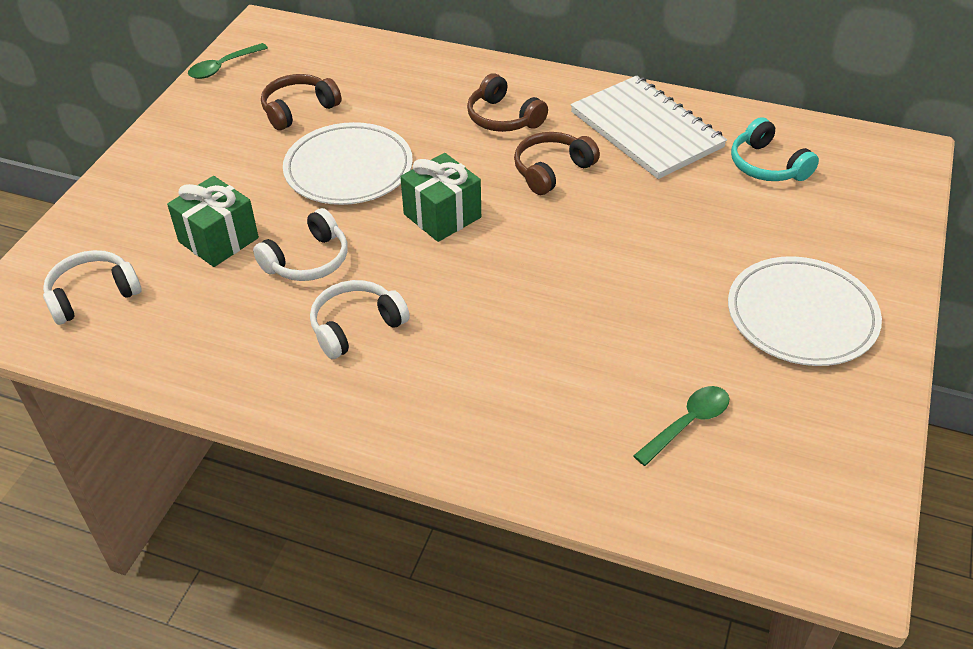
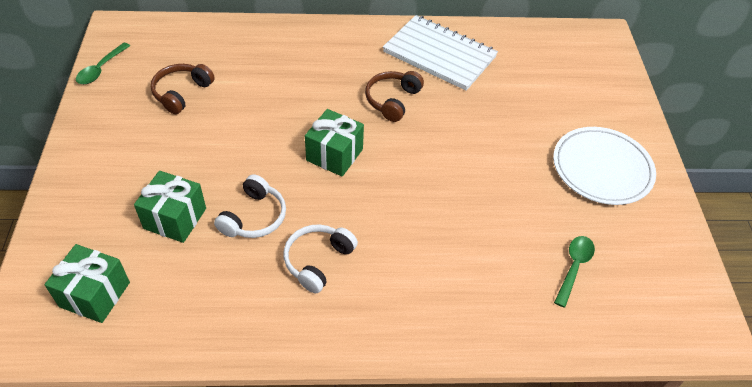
camera: 25 degrees left, 5 degrees up
(92, 295) = (95, 294): white headphones -> green gift
(348, 169) = (246, 133): white plate -> none
(503, 118) = (338, 66): brown headphones -> none
(767, 166) = (528, 64): turquoise headphones -> none

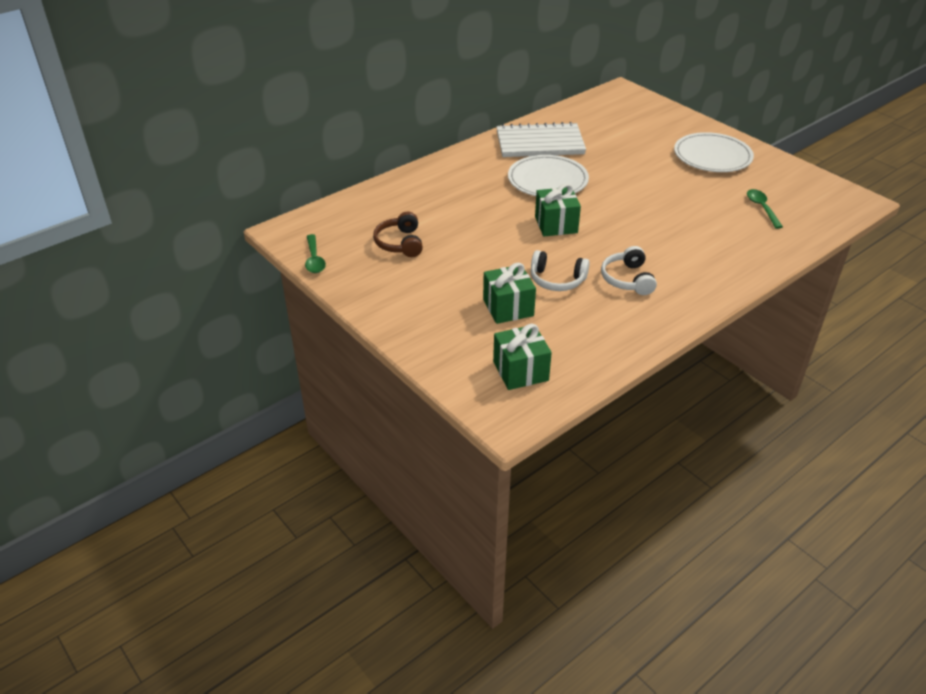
camera: 35 degrees left, 10 degrees down
(254, 217) = (557, 280): white headphones -> white headphones turned 120 degrees clockwise
(392, 100) = (547, 180): brown headphones -> white plate

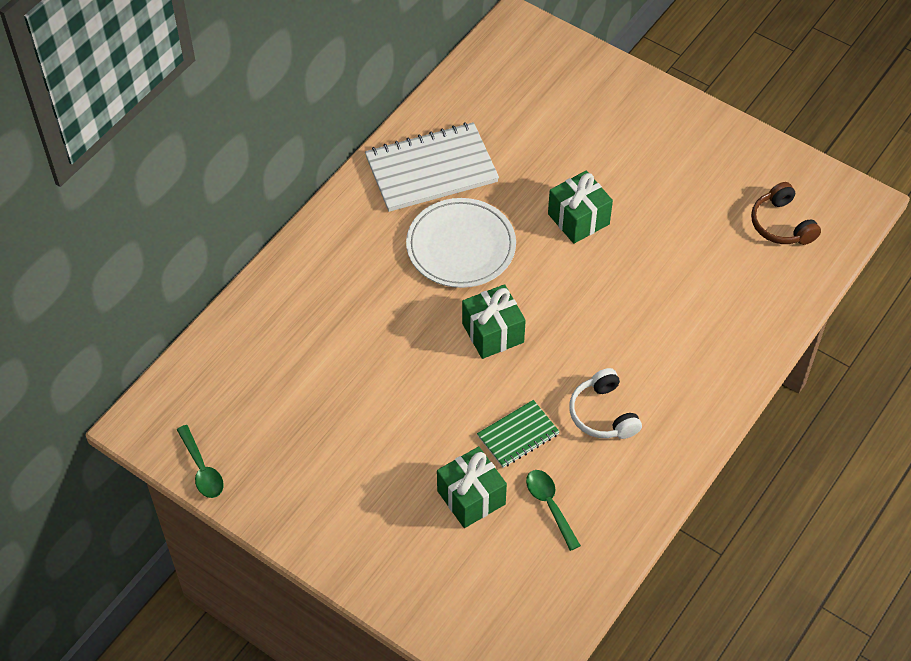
camera: 15 degrees left, 15 degrees up
(400, 243) = (302, 413): brown headphones -> brown headphones (781, 224)
(520, 371) = (512, 598): green gift -> green gift (578, 219)
(557, 280) = (518, 435): white headphones -> green notebook
(712, 156) = (665, 150): white plate -> none
(762, 208) = (743, 243): green spoon -> green spoon (550, 505)

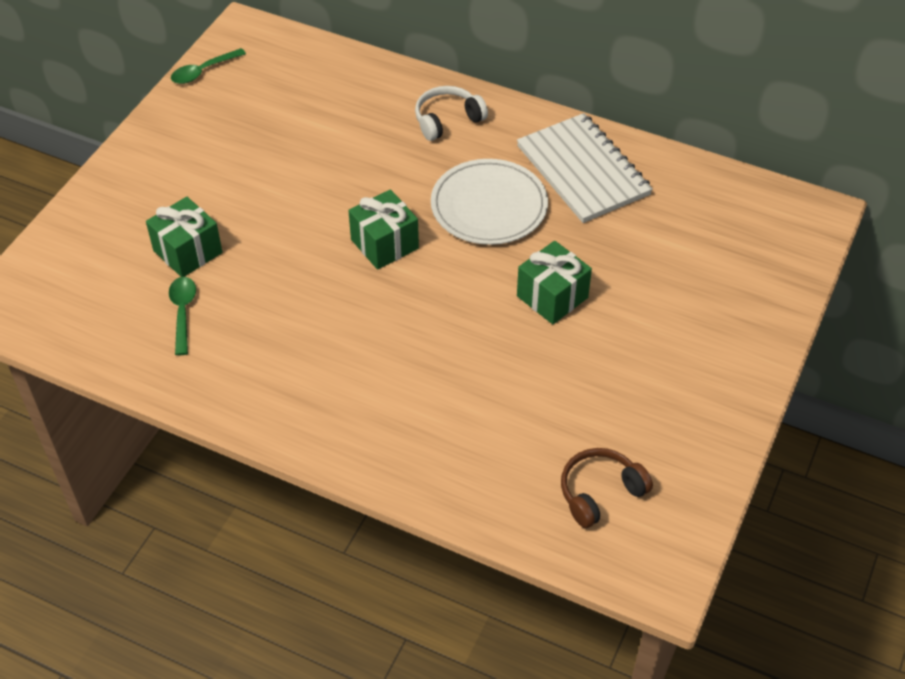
camera: 80 degrees right, 5 degrees down
(518, 435) = (263, 278): green notebook -> none
(550, 505) = (183, 312): green spoon -> green spoon turned 60 degrees counterclockwise
(602, 414) = (297, 344): white headphones -> white headphones (447, 120)

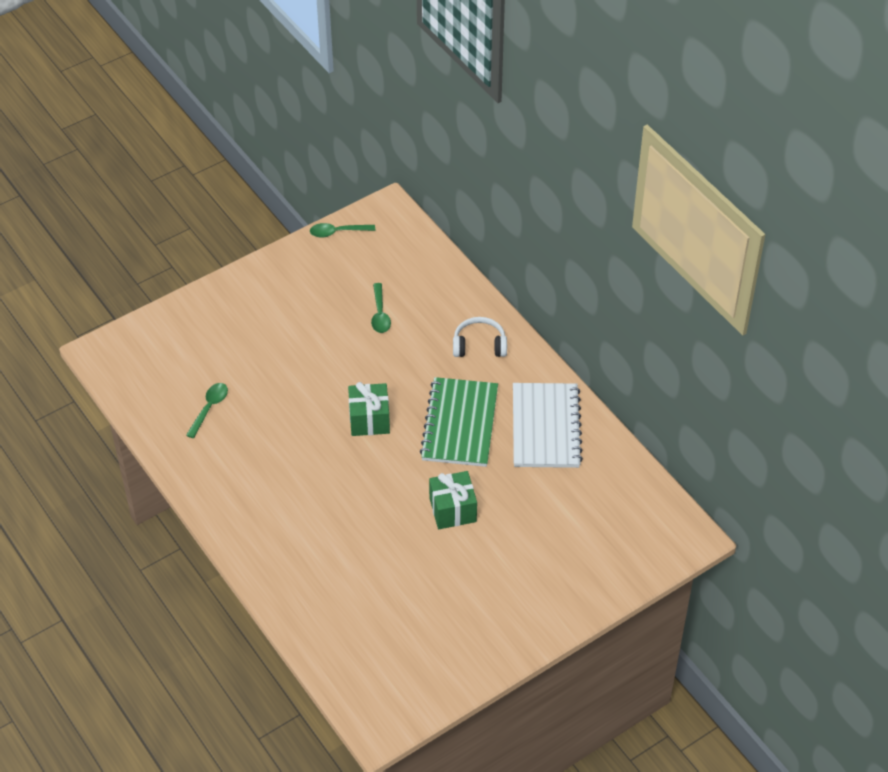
camera: 30 degrees right, 0 degrees up
(187, 251) = (239, 366): green gift -> none
(314, 133) = (380, 314): none -> green spoon
(489, 206) = (459, 424): white plate -> green notebook
(600, 492) = (383, 654): brown headphones -> none

